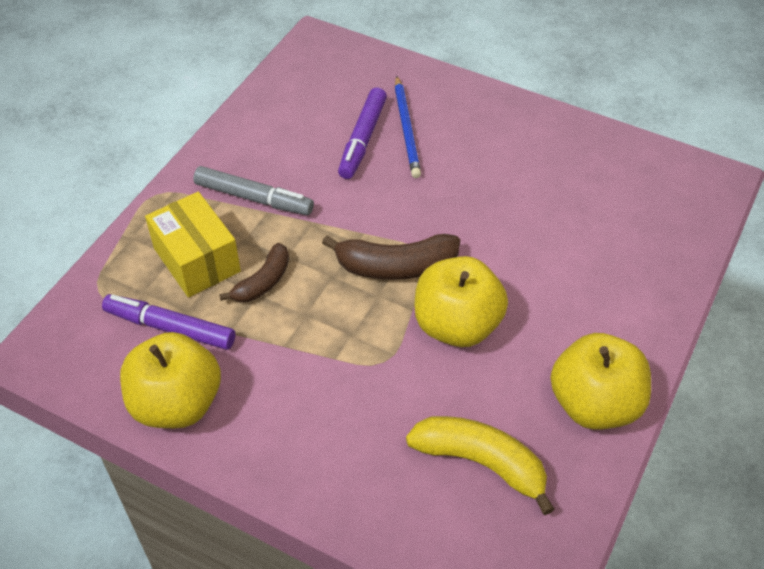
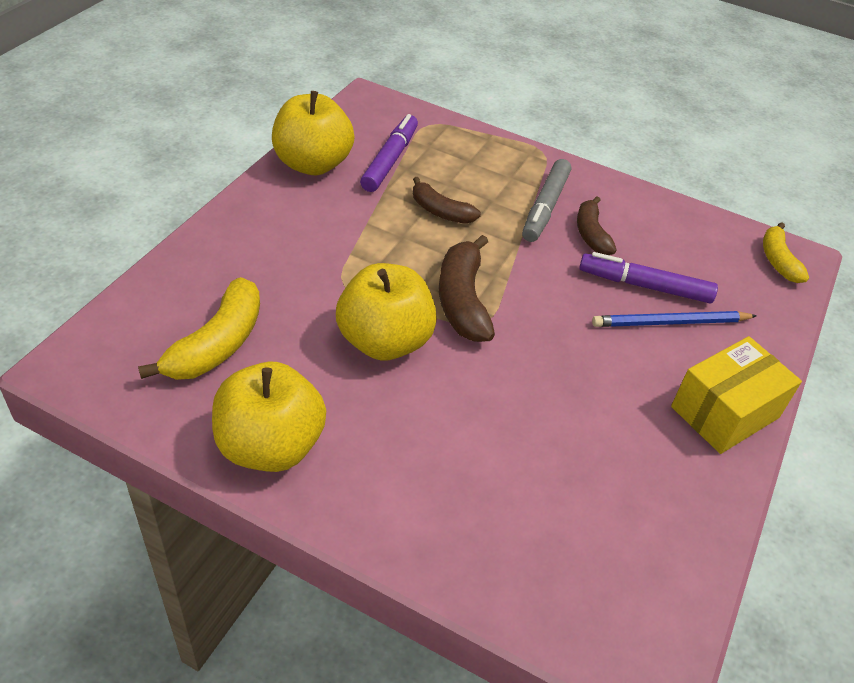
camera: 85 degrees right, 5 degrees down
(197, 260) = (465, 173): yellow box -> yellow box (725, 412)
(293, 167) = (591, 234): none -> brown banana
(322, 52) = (778, 260): none -> yellow banana

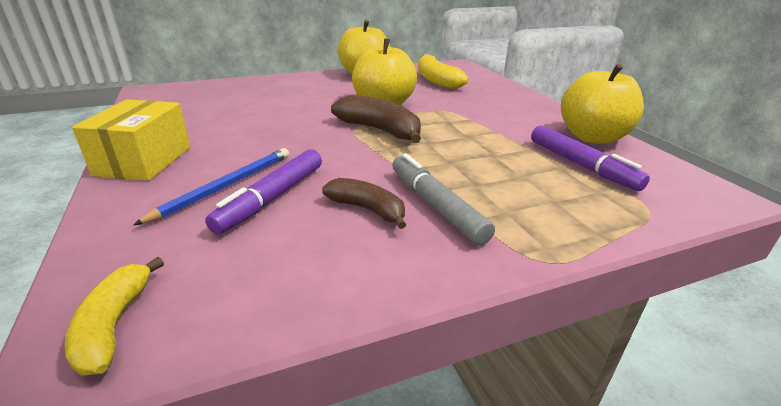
camera: 135 degrees right, 15 degrees down
(440, 211) = (483, 158): brown banana -> none
(644, 286) = (272, 198): purple marker -> purple marker turned 150 degrees clockwise
(778, 260) = (114, 325): yellow banana -> yellow banana turned 135 degrees counterclockwise

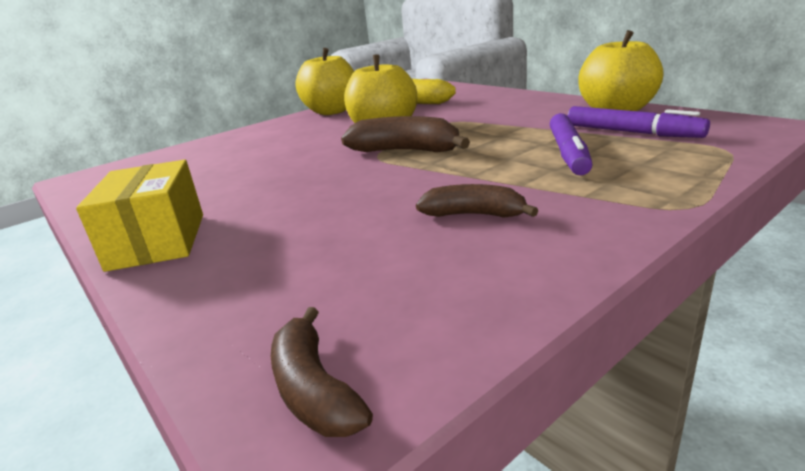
camera: 15 degrees left, 5 degrees down
(114, 325) = (314, 389): yellow banana -> brown banana
(225, 186) = (291, 237): blue pencil -> none
(272, 198) = (359, 232): purple marker -> purple marker (568, 153)
(435, 205) = (537, 194): grey marker -> none

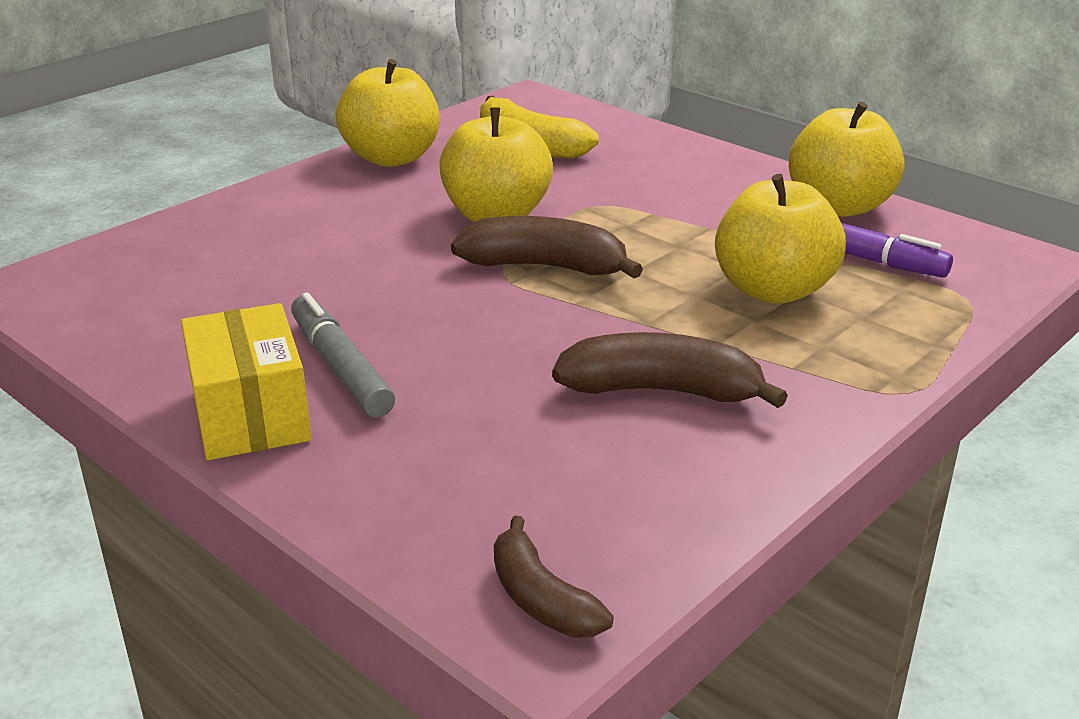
camera: 10 degrees left, 5 degrees up
(239, 210) = (340, 367): none -> grey marker
(474, 215) = (661, 391): brown banana -> brown banana, size x1.56
(568, 153) = (773, 290): purple marker -> yellow apple

